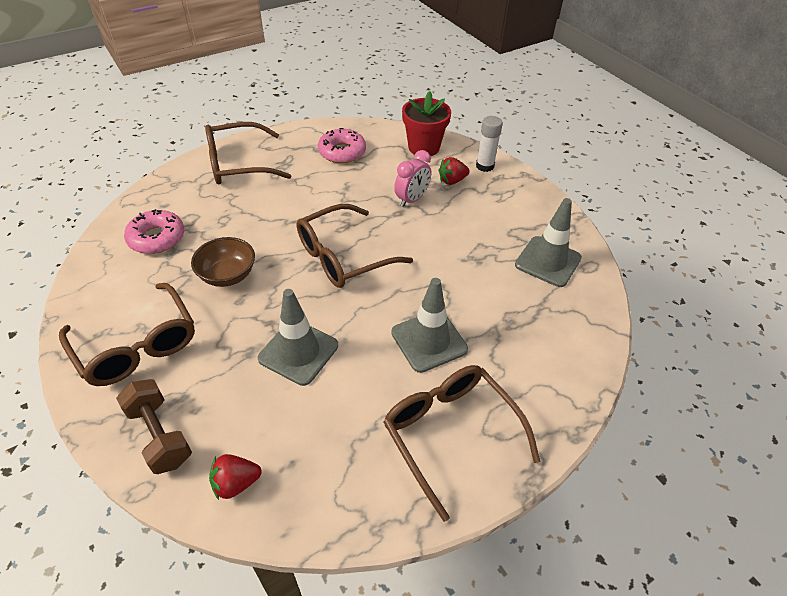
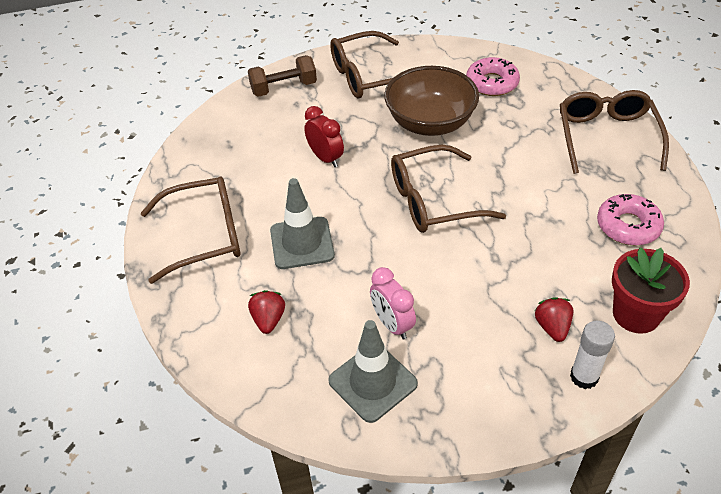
camera: 110 degrees right, 0 degrees up
(228, 275) = (430, 123): brown bowl -> brown bowl, size x1.63
(236, 483) = (229, 120): red strawberry -> red strawberry (268, 319)
(298, 352) = (325, 158): grey traffic cone -> red clock
(343, 256) = (433, 201): brown glasses -> brown glasses turned 90 degrees counterclockwise
(412, 199) = (518, 276): pink clock -> pink clock (392, 324)

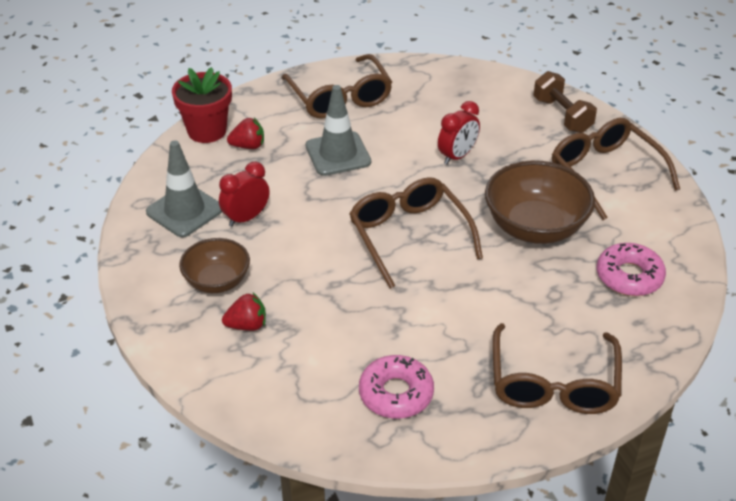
camera: 80 degrees right, 5 degrees down
(392, 324) = (246, 218): pink clock -> red clock
(489, 352) = (217, 281): none -> brown bowl
(584, 377) = (189, 346): white glue stick -> none
(606, 137) = (553, 383): brown glasses -> brown glasses turned 105 degrees clockwise
(636, 314) = (266, 391): red flower pot -> red flower pot (207, 131)

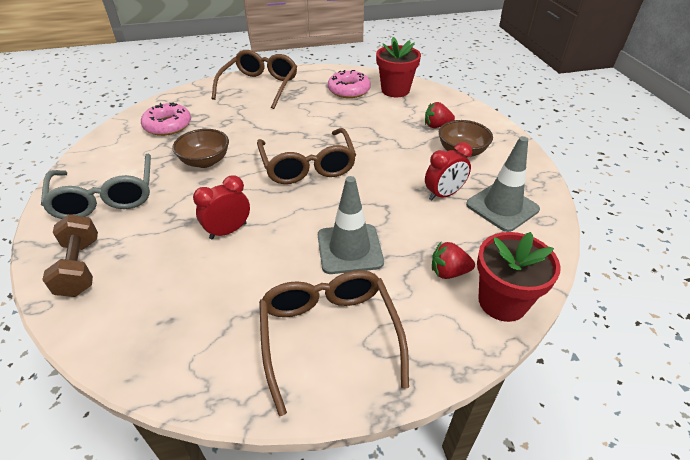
camera: 170 degrees left, 0 degrees up
(315, 405) = (395, 90): none -> red flower pot
(535, 227) = (205, 161): brown bowl -> brown bowl, size x0.62
(605, 173) = (106, 197): brown glasses -> grey glasses

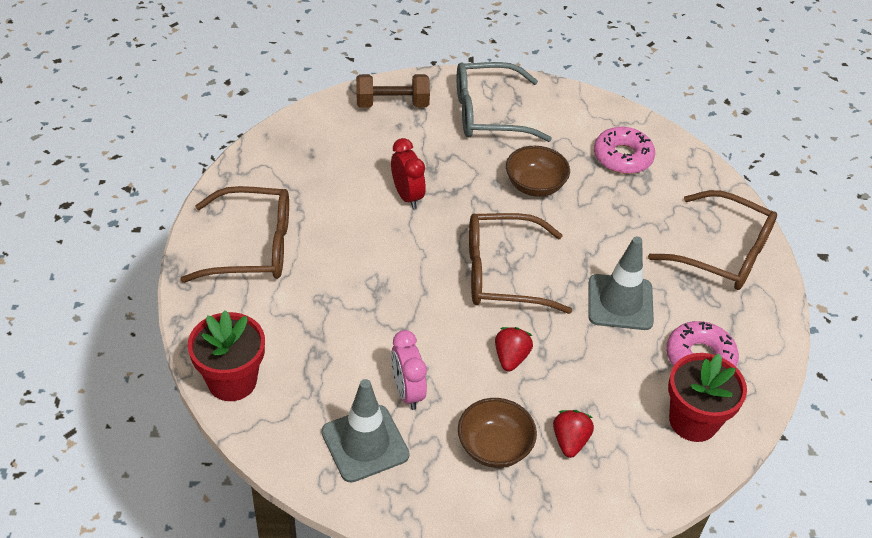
camera: 100 degrees right, 5 degrees up
(349, 249) = (348, 282): grey traffic cone -> grey traffic cone (620, 302)
(444, 194) = (407, 391): red clock -> pink clock
(448, 272) = (285, 352): red strawberry -> red strawberry (511, 357)

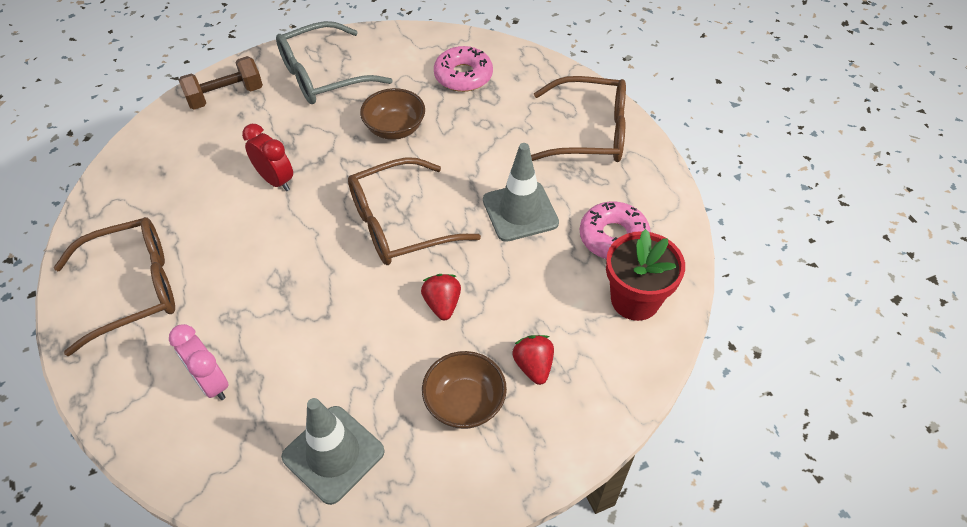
camera: 20 degrees left, 5 degrees up
(232, 381) = (163, 444): red flower pot -> none
(407, 391) = (355, 380): pink clock -> pink clock (211, 382)

